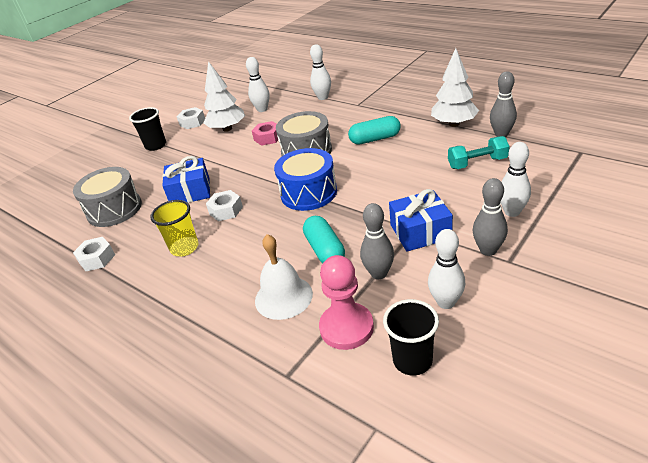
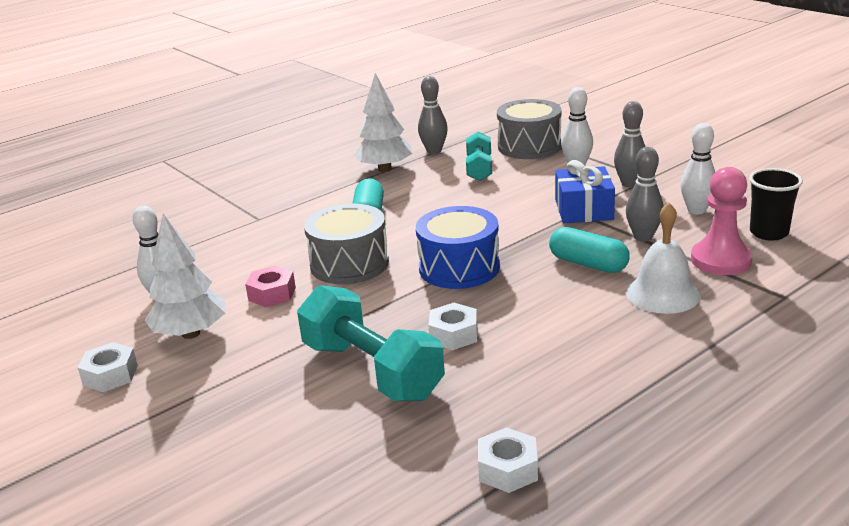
camera: 80 degrees left, 10 degrees down
(114, 209) = (359, 461): grey drum -> grey drum (529, 146)
(156, 145) = (154, 421): black cup -> none
(184, 248) = (527, 371): yellow cup -> none
(190, 192) = (372, 370): blue gift -> turquoise dumbbell
(323, 97) = (198, 242): white bowling pin -> none
(325, 250) = (588, 264): turquoise capsule -> turquoise capsule turned 45 degrees clockwise

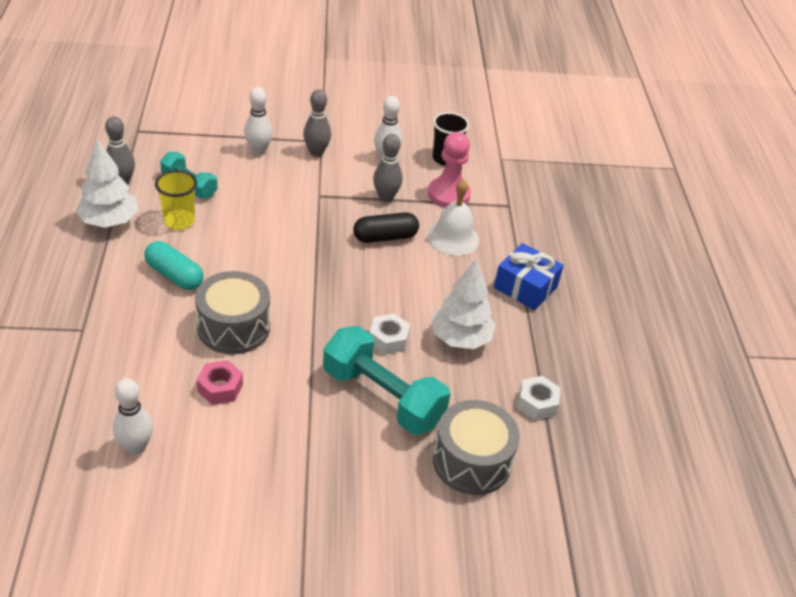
camera: 60 degrees left, 15 degrees up
(110, 375) = (219, 531): white nut -> none
(191, 333) = (217, 458): white tree -> white tree (460, 338)
(372, 370) = (383, 397): turquoise dumbbell -> turquoise dumbbell turned 45 degrees clockwise
(432, 186) = (179, 221): none -> yellow cup
(459, 268) = (314, 286): blue drum -> none
(529, 146) = (194, 144): grey drum -> grey drum (471, 461)
(584, 210) = (320, 191): blue gift -> blue gift (525, 287)
(588, 264) = (385, 237): turquoise capsule -> black capsule

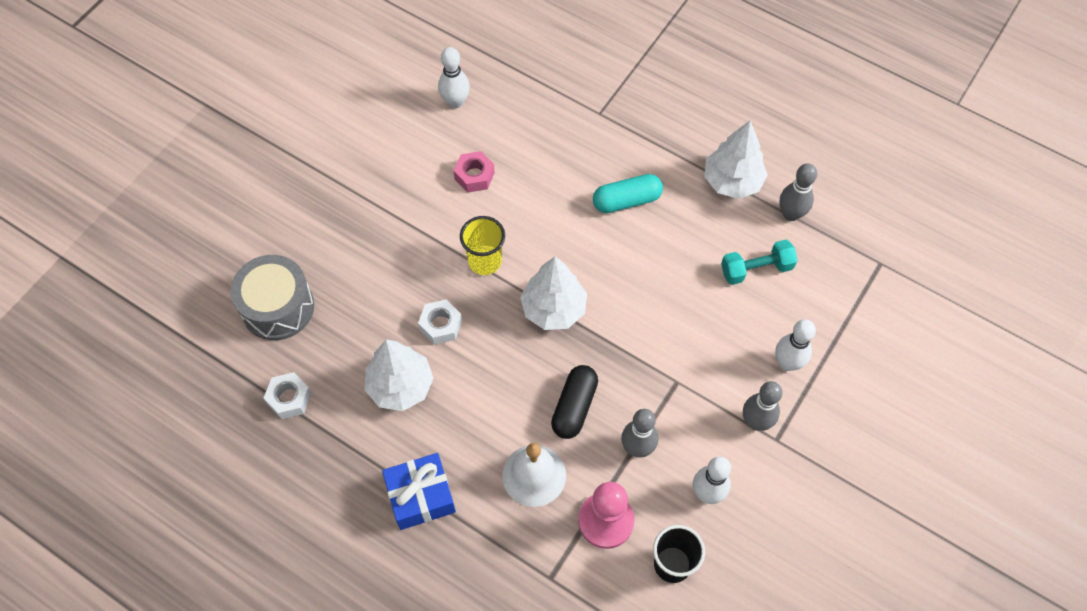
camera: 130 degrees right, 20 degrees up
(179, 221) = (702, 236): yellow cup -> yellow cup (485, 261)
(233, 327) = (534, 215): grey drum -> none
(315, 279) = (553, 309): none -> white tree
(383, 397) = (384, 282): turquoise dumbbell -> none

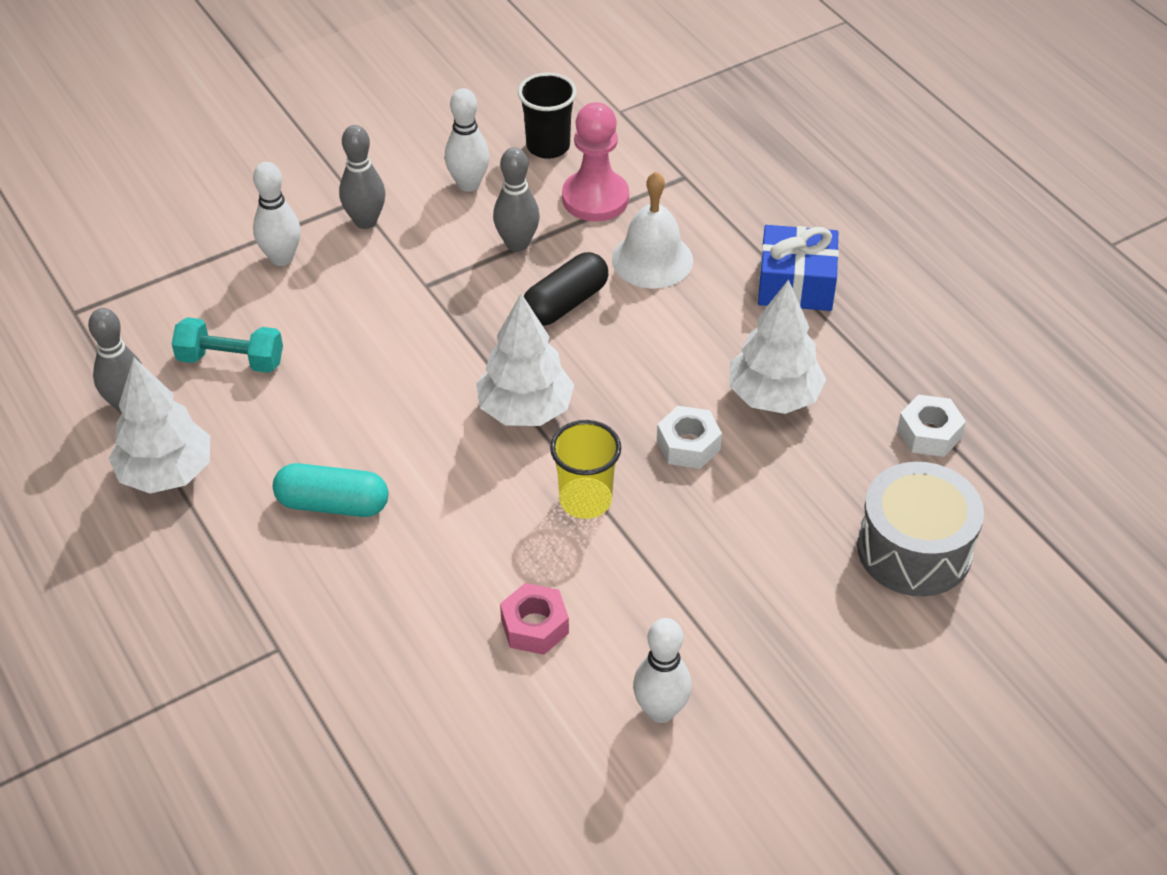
camera: 155 degrees left, 15 degrees down
(455, 102) = (498, 764): white bowling pin -> white bowling pin (660, 711)

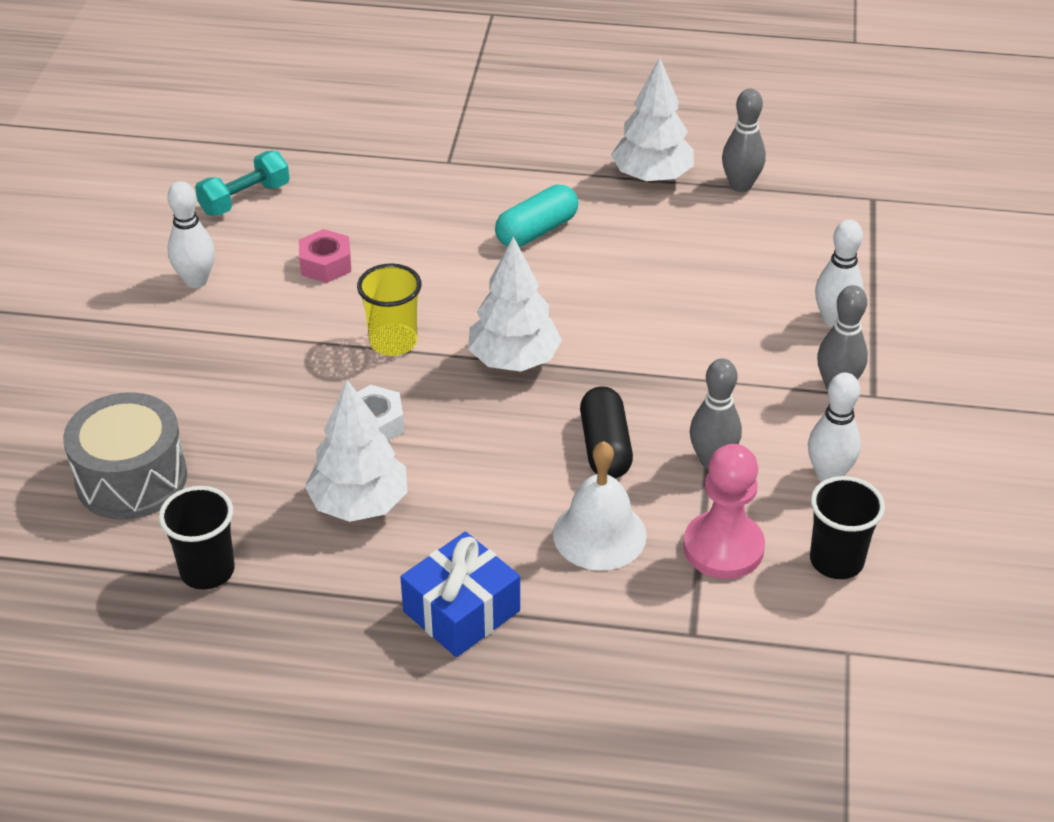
camera: 130 degrees right, 5 degrees down
(231, 360) = (736, 246): turquoise dumbbell -> turquoise dumbbell (245, 199)
(929, 433) = (207, 571): white nut -> black cup

